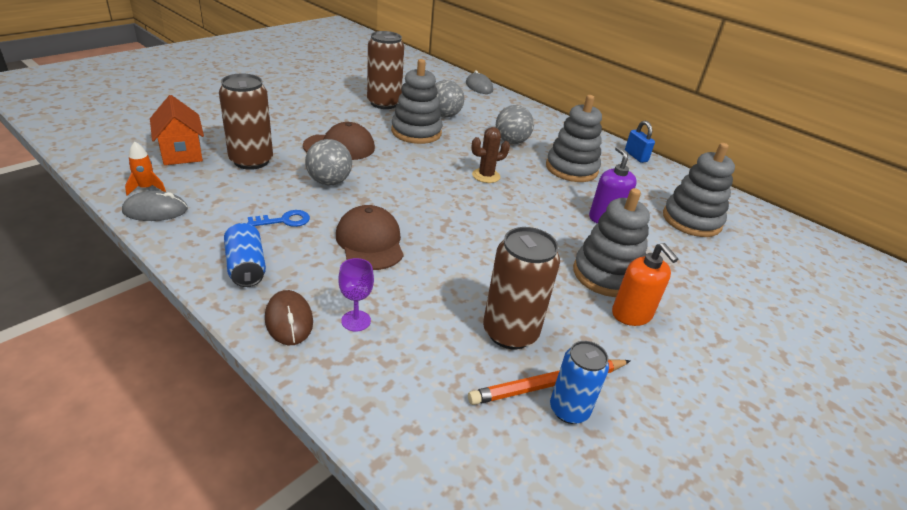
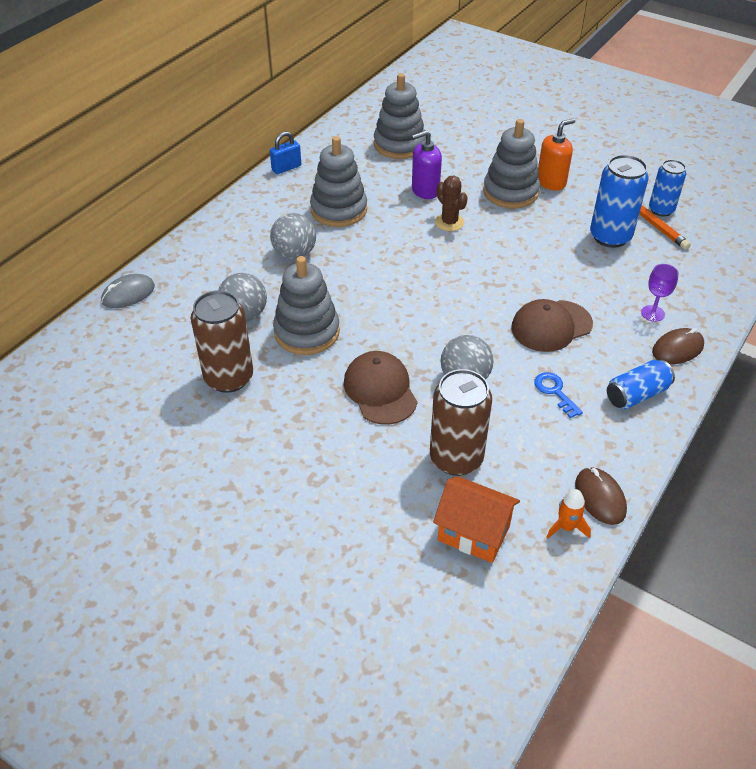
camera: 95 degrees left, 10 degrees up
(155, 210) = (600, 497): grey mouse -> brown mouse
(181, 153) = (473, 533): orange house -> orange house turned 60 degrees clockwise
(486, 176) = (386, 266): brown cactus -> brown cactus (449, 222)
(510, 332) = (610, 237): brown can -> blue can

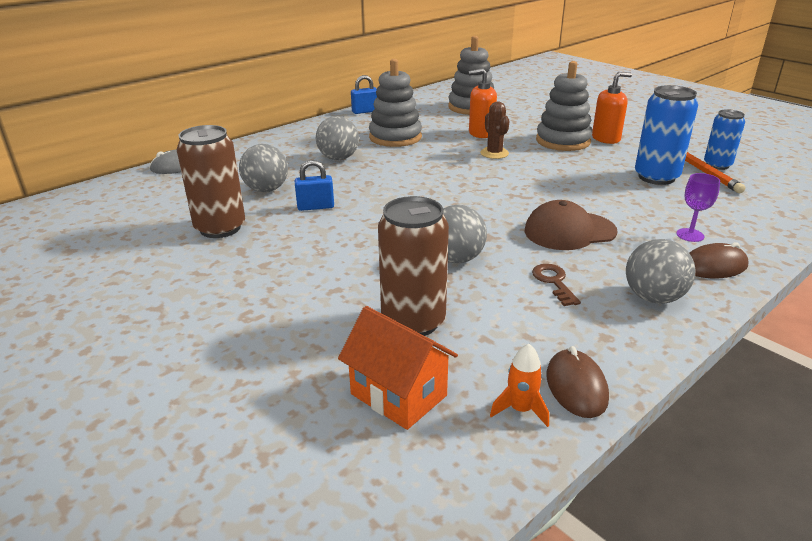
camera: 15 degrees right, 15 degrees down
(307, 332) = (315, 207): grey stacking toy -> blue padlock
(380, 390) = (361, 256): brown cap -> none
(425, 190) = (481, 133): purple soap dispenser -> orange soap dispenser
(555, 392) = (554, 282): blue key -> brown key
(636, 394) = (653, 297): blue can -> grey ball

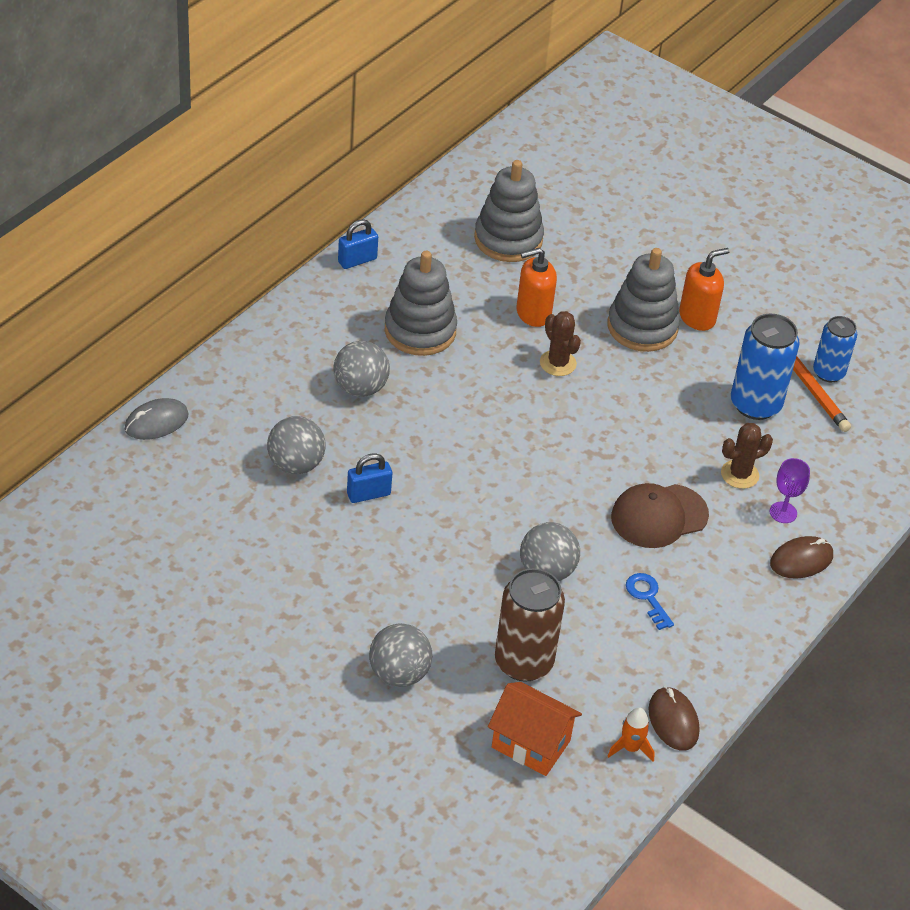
camera: 15 degrees left, 15 degrees up
(220, 228) = (275, 542): brown can -> none
(554, 282) = (647, 597): brown key -> blue key
(645, 212) = (739, 474): none -> brown cactus
(653, 297) = (740, 610): grey ball -> grey ball (399, 673)

